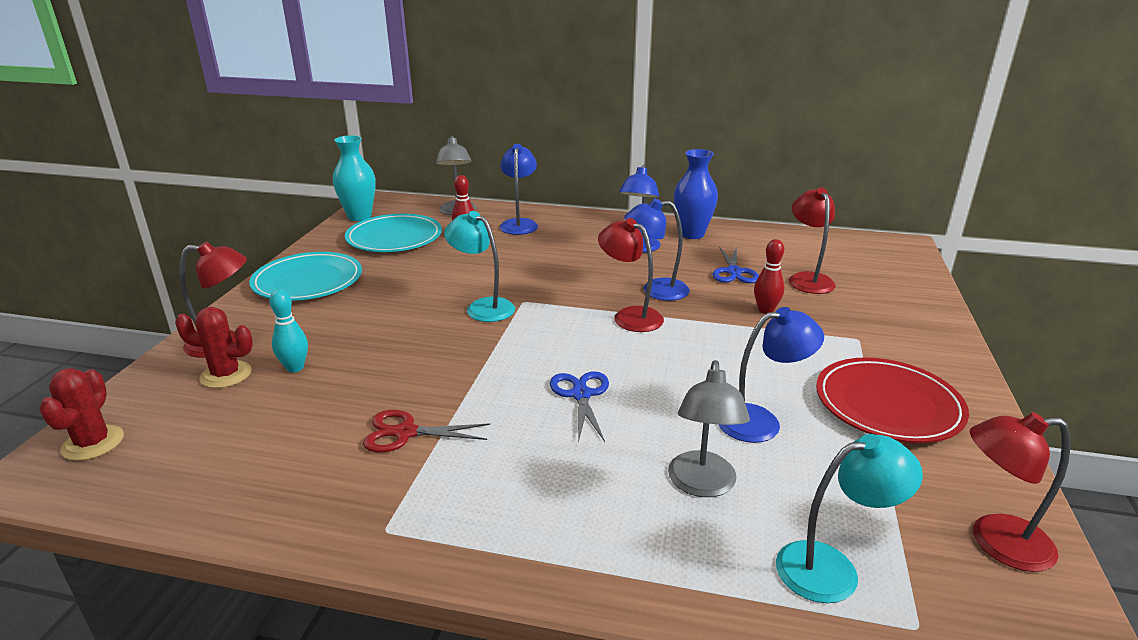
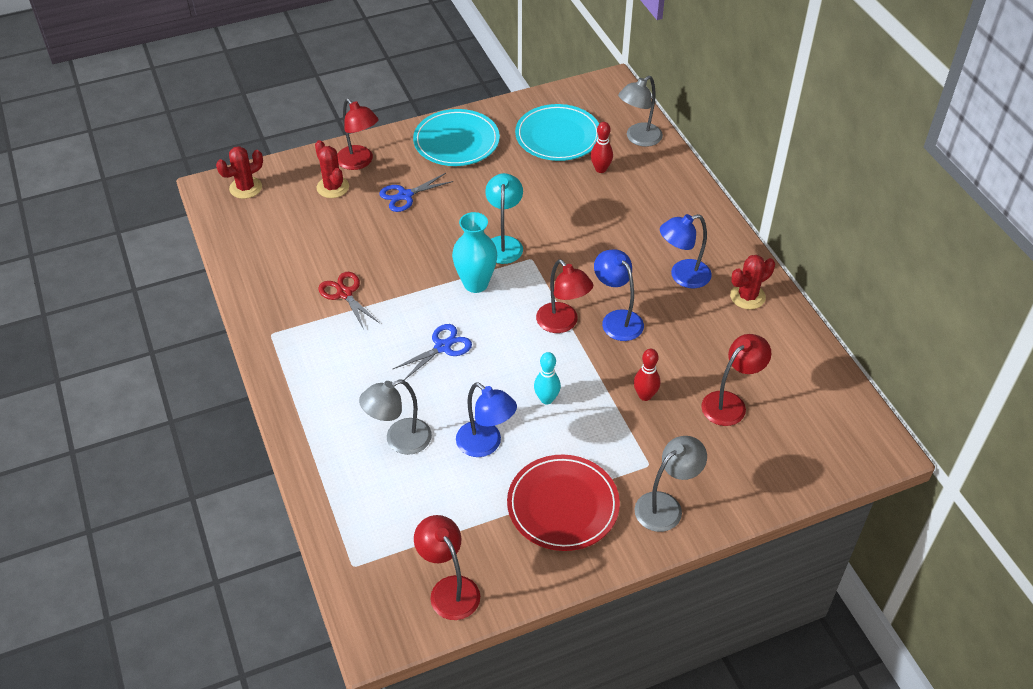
camera: 55 degrees right, 20 degrees up
(295, 368) = (362, 208): turquoise bowling pin -> turquoise bowling pin (546, 399)
(359, 216) = (572, 95): turquoise vase -> turquoise vase (475, 284)
(519, 224) = (654, 185): blue lamp -> none
(630, 316) = (562, 324): red lamp -> red lamp turned 135 degrees clockwise
(692, 234) = (747, 296): blue vase -> red cactus
(734, 272) = (697, 352): blue scissors -> blue scissors (405, 195)
(832, 568) = (372, 519): turquoise lamp -> none
(919, 349) = (666, 506): none -> grey lamp

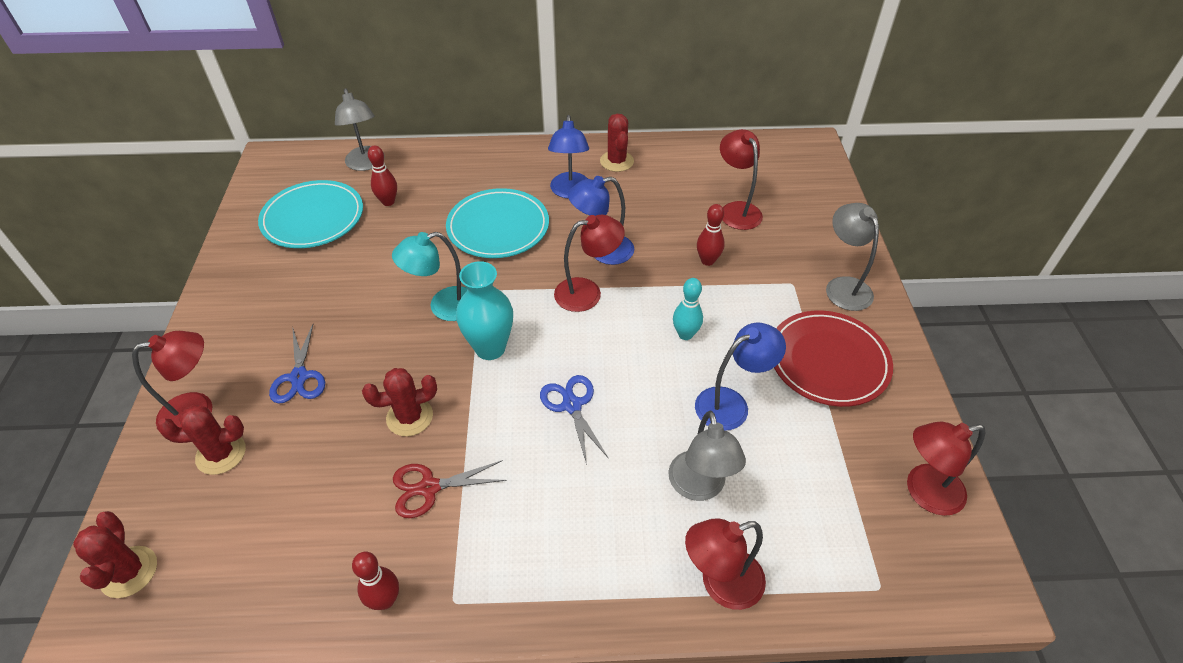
camera: 70 degrees left, 0 degrees up
(262, 302) = (385, 600): none -> red bowling pin
(326, 468) = (720, 584): none -> red lamp
(396, 263) = (409, 417): none -> red cactus
(456, 141) = (246, 303): turquoise plate -> turquoise plate (498, 227)
(504, 243) = (443, 307): turquoise lamp -> turquoise lamp turned 45 degrees counterclockwise

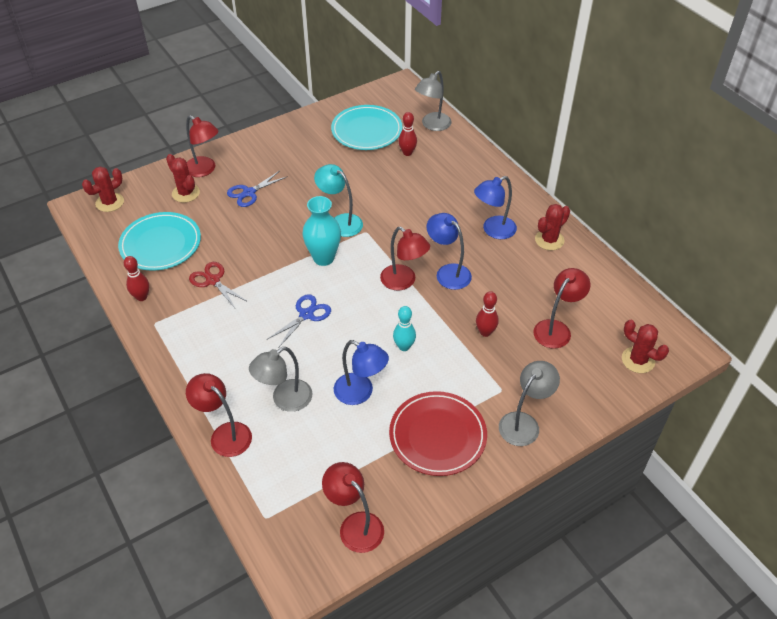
camera: 60 degrees right, 0 degrees up
(409, 417) = (252, 249): red cactus -> red cactus (638, 360)
(498, 227) = (427, 212): turquoise plate -> turquoise plate (160, 244)

